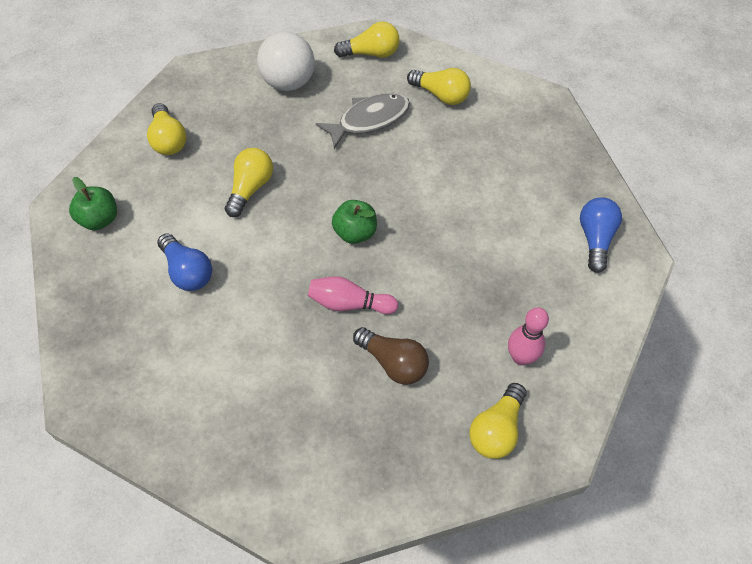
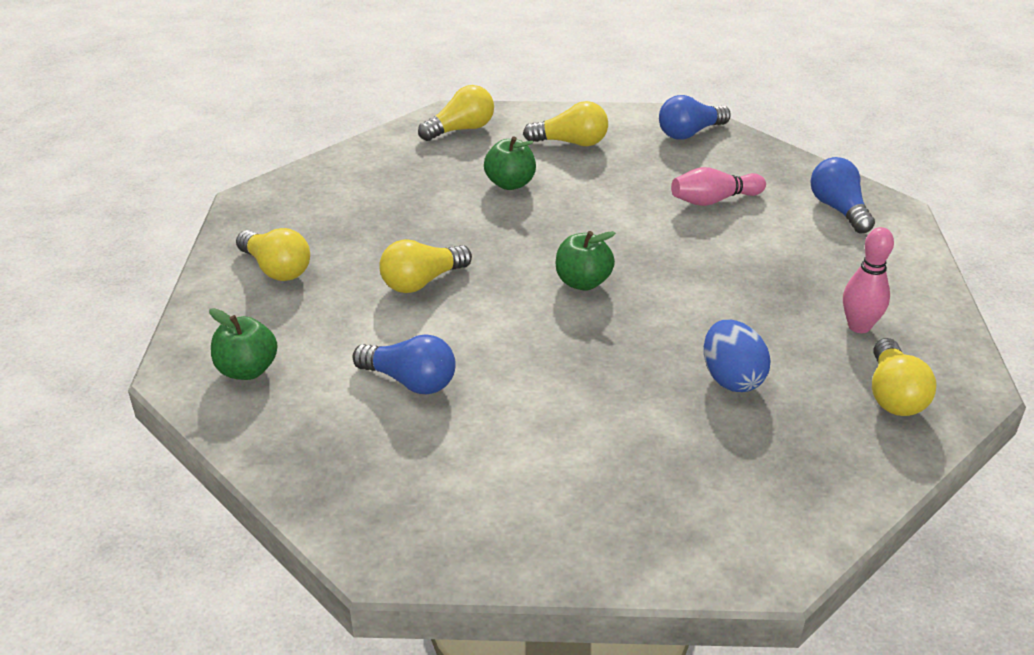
camera: 25 degrees left, 20 degrees down
(250, 188) = (422, 282): yellow light bulb -> yellow light bulb turned 120 degrees counterclockwise
(288, 83) = (385, 178): white ball -> none
(349, 303) = (634, 344): pink bowling pin -> pink bowling pin (713, 200)
(369, 120) = (510, 184): grey fish -> green apple
(393, 363) = (731, 378): brown light bulb -> blue egg
(537, 117) = (689, 133): none -> blue light bulb

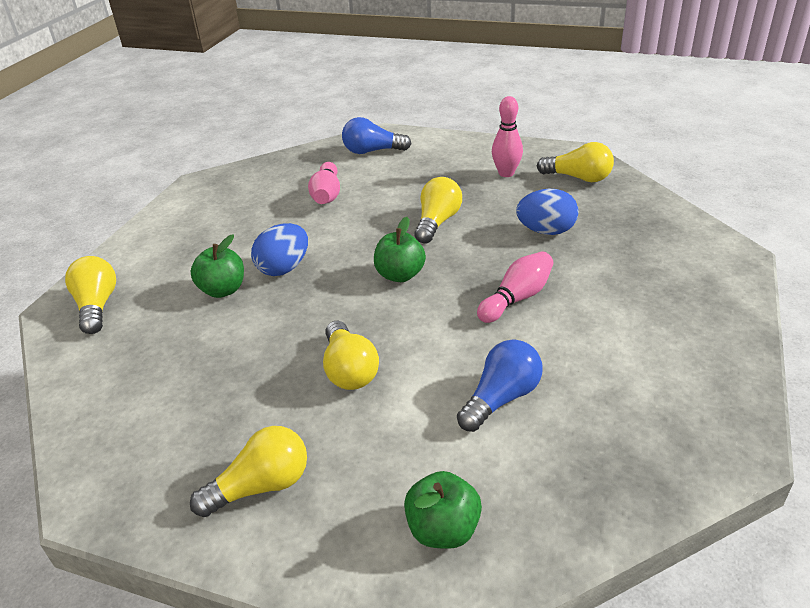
camera: 70 degrees left, 0 degrees up
(560, 208) = (284, 268): none -> blue egg
(571, 143) = (184, 245): yellow light bulb -> yellow light bulb (437, 222)
(577, 371) = (517, 298): none -> pink bowling pin
(689, 133) = (224, 186): blue light bulb -> none

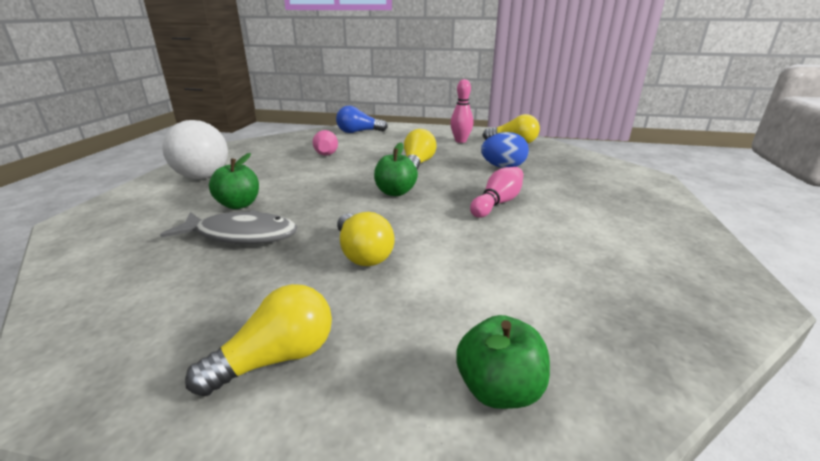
camera: 10 degrees left, 10 degrees down
(97, 306) = (115, 218): yellow light bulb -> none
(180, 240) = (203, 177): none -> white ball
(227, 337) = (241, 235): none -> grey fish
(284, 268) = (294, 190): blue egg -> none
(501, 398) = (513, 268): blue light bulb -> none

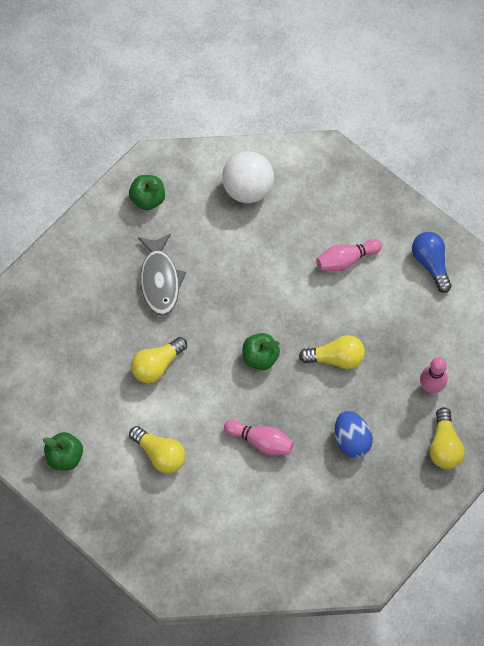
camera: 75 degrees right, 40 degrees up
(239, 204) = (203, 251): green apple -> green apple (148, 199)
(277, 358) = (60, 360): yellow light bulb -> yellow light bulb (160, 454)

